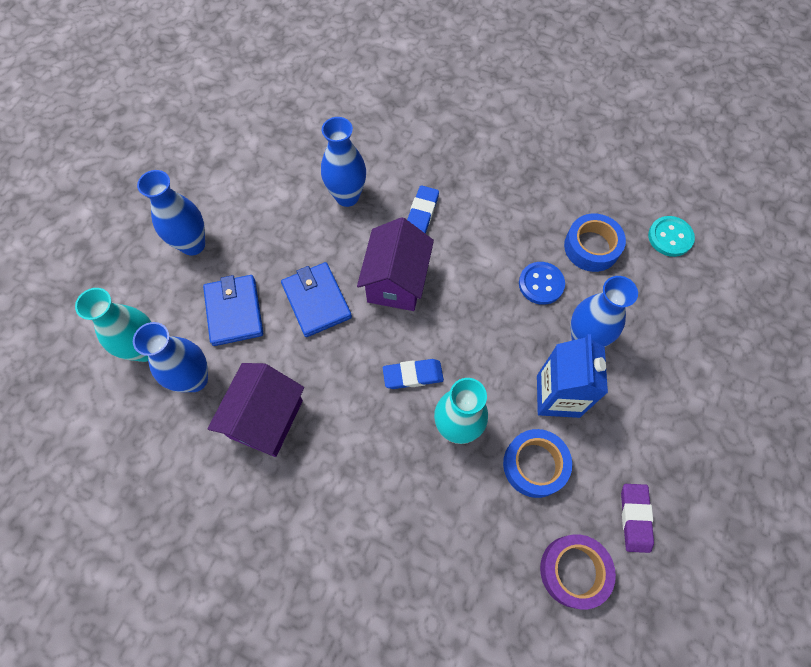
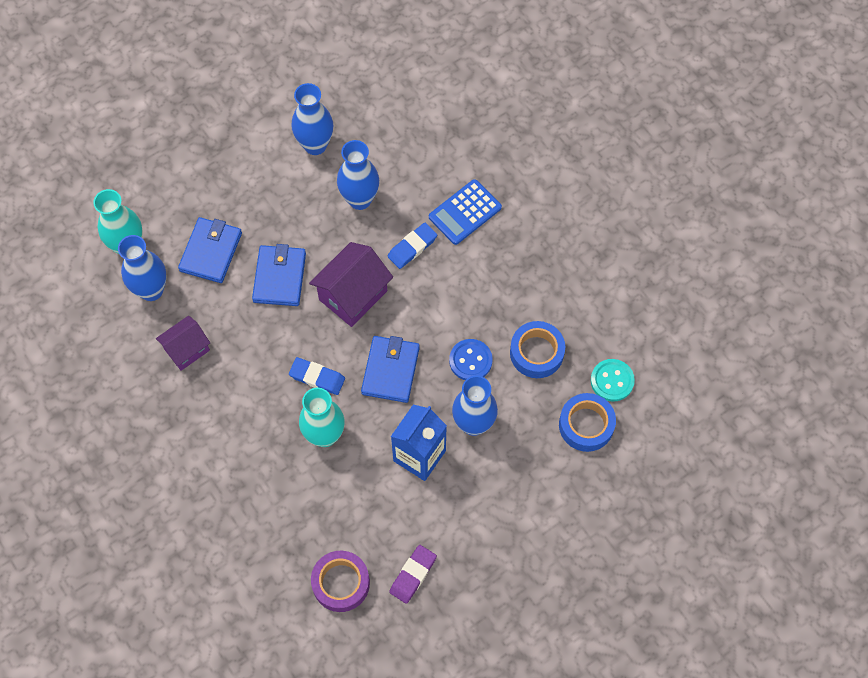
camera: 30 degrees right, 0 degrees up
(193, 244) = (210, 177): blue vase -> blue vase (315, 145)
(266, 419) = (187, 350): purple house -> purple house, size x0.65
(447, 163) = (465, 212): none -> blue calculator
(477, 331) = (390, 370): none -> blue wallet
(534, 465) = (364, 495): blue tape -> blue tape (586, 425)

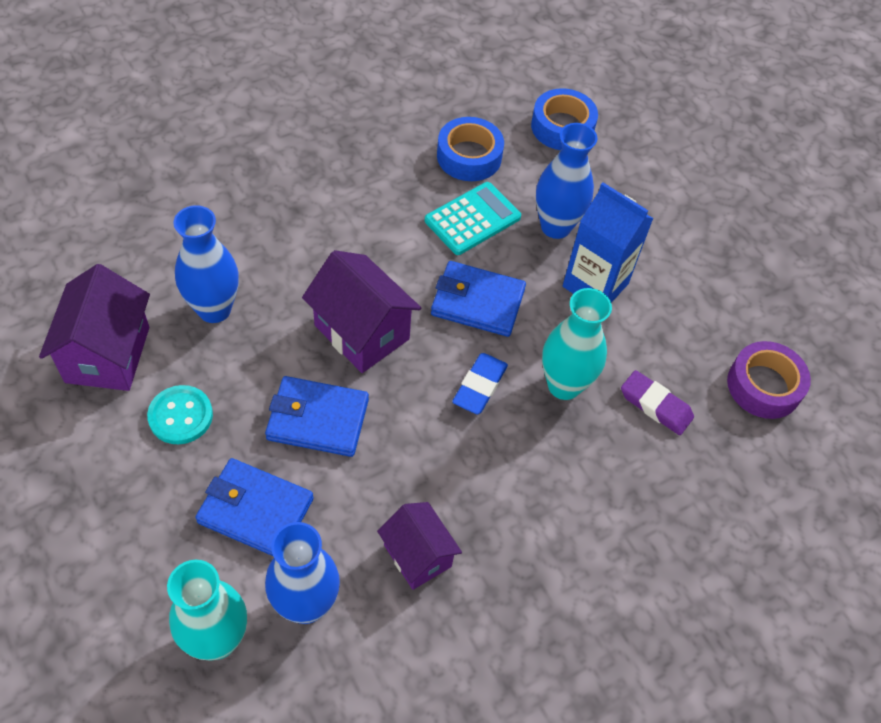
camera: 90 degrees left, 10 degrees down
(315, 145) = (108, 354): blue vase -> purple house
(412, 247) = (303, 259): blue eraser -> none
(413, 575) = (747, 309): purple eraser -> purple eraser (655, 405)
(465, 212) = (264, 198): blue calculator -> none
(470, 360) = (472, 219): blue button -> turquoise calculator
(612, 381) = (510, 98): turquoise button -> turquoise button (180, 416)

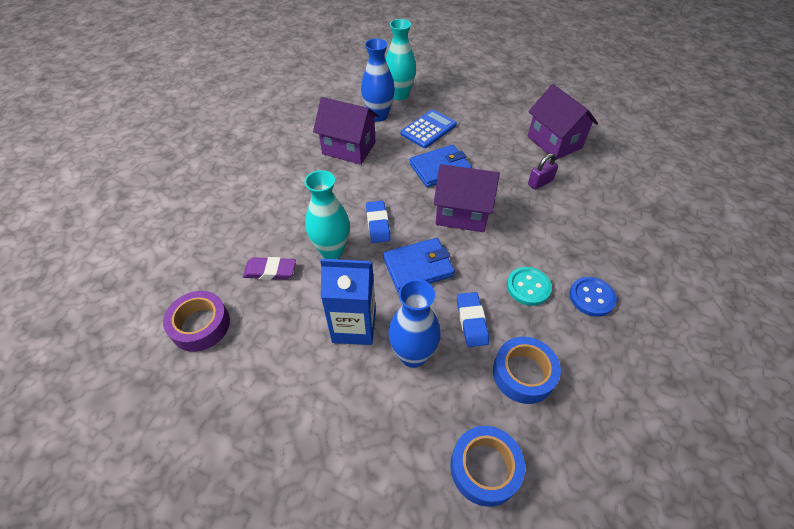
camera: 150 degrees right, 5 degrees down
(180, 416) = (496, 140): turquoise button -> turquoise button (528, 287)
(214, 309) = (540, 182): blue vase -> purple padlock
(255, 510) = (428, 129): blue wallet -> blue calculator
(332, 167) = (591, 297): none -> blue button
(417, 555) = (349, 148): purple house -> purple house, size x1.53
(472, 219) = (471, 321): turquoise calculator -> blue eraser

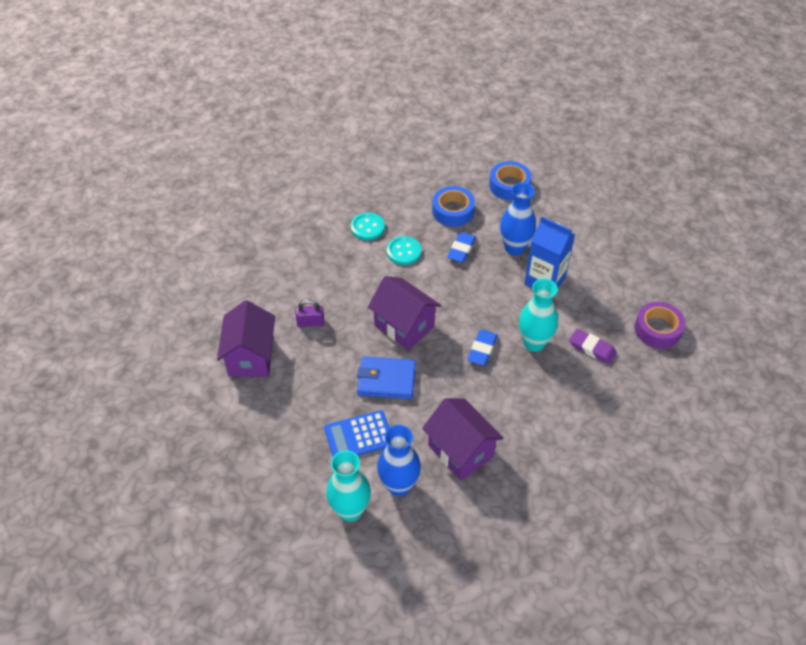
camera: 150 degrees left, 0 degrees up
(418, 267) = (473, 299): blue wallet -> none
(591, 297) = (367, 227): blue button -> turquoise button

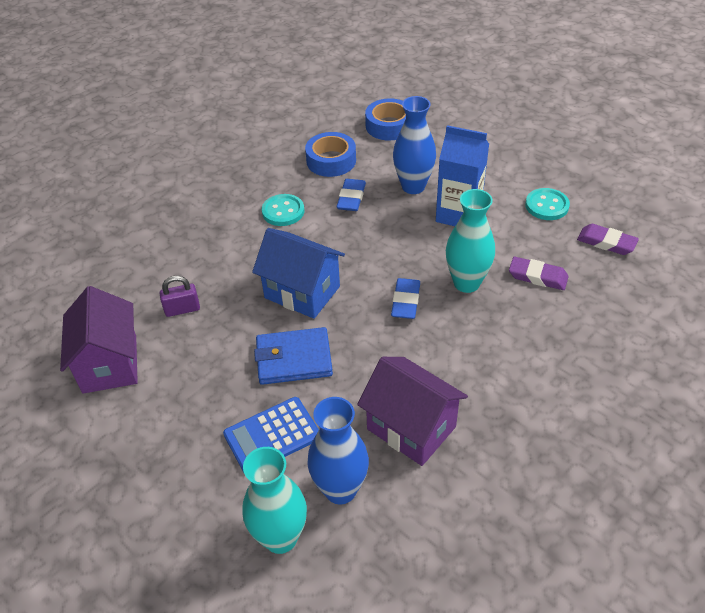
camera: 10 degrees left, 5 degrees down
(367, 227) = (234, 193): turquoise button -> turquoise button (546, 206)
(404, 326) = (302, 292): purple house -> blue house
(657, 329) = (606, 242): purple tape -> purple eraser

